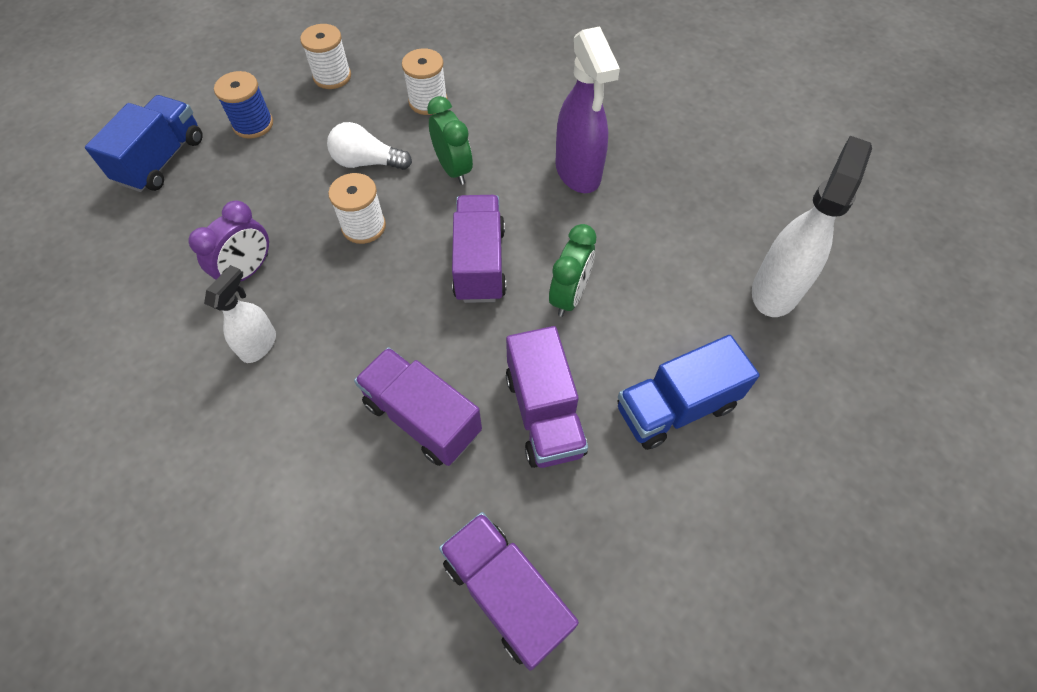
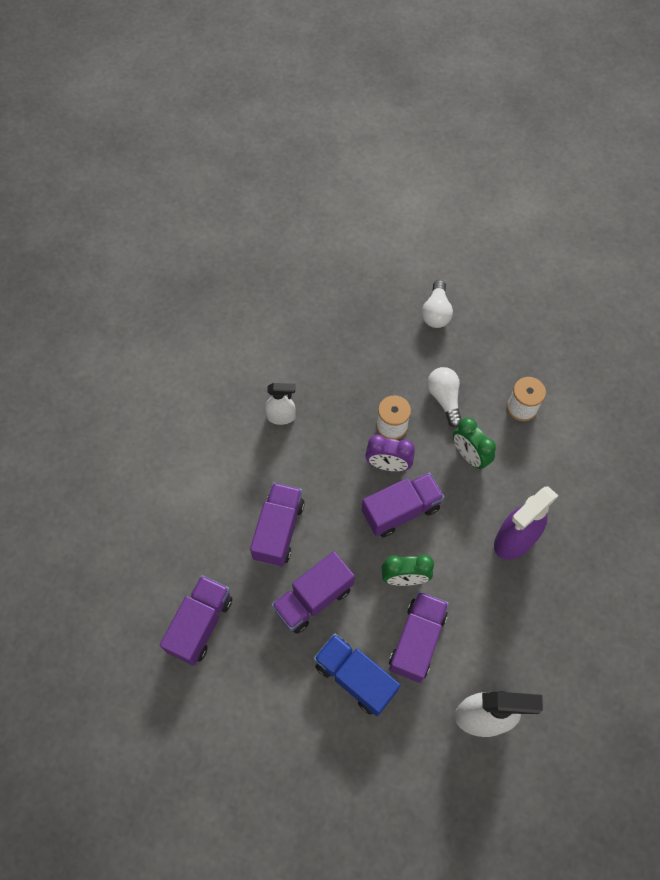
camera: 65 degrees right, 5 degrees up
(162, 160) = (378, 280): blue truck -> none
(248, 271) = (325, 380): purple clock -> purple clock (388, 465)
(253, 124) = (436, 312): blue spool -> white light bulb
(332, 76) = (507, 333): white spool -> none
(453, 169) = (469, 456): green clock -> green clock turned 105 degrees clockwise
(655, 316) = (417, 640): none -> purple truck

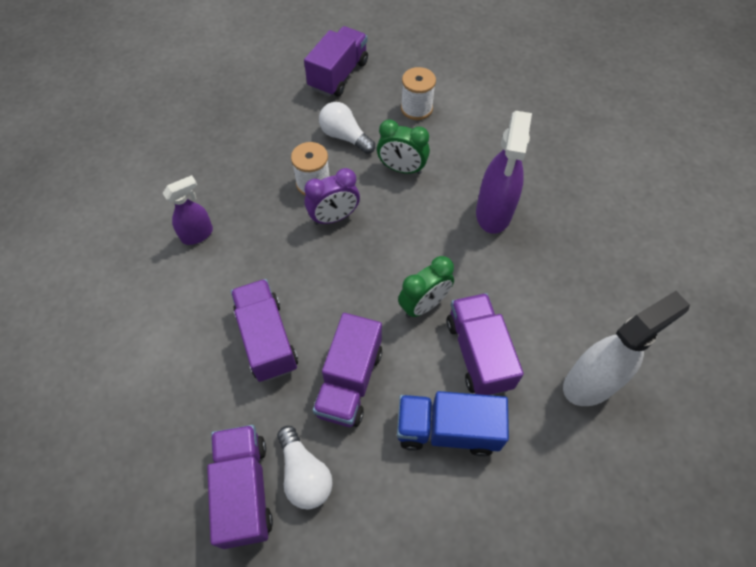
camera: 35 degrees left, 5 degrees down
(281, 417) = (198, 234): white spray bottle -> purple spray bottle
(401, 510) = (375, 248): purple truck -> purple truck (338, 75)
(436, 312) = (286, 76): white light bulb -> white light bulb (304, 474)

